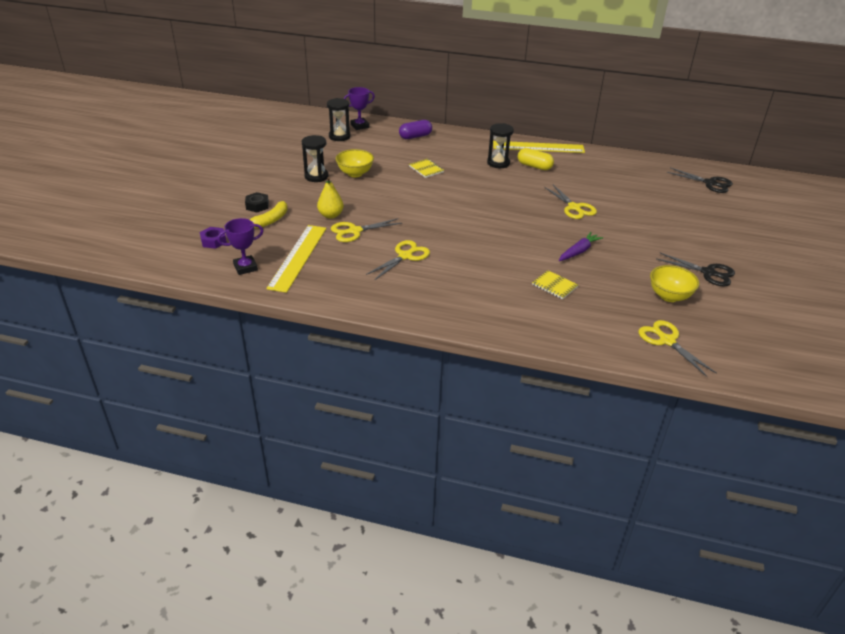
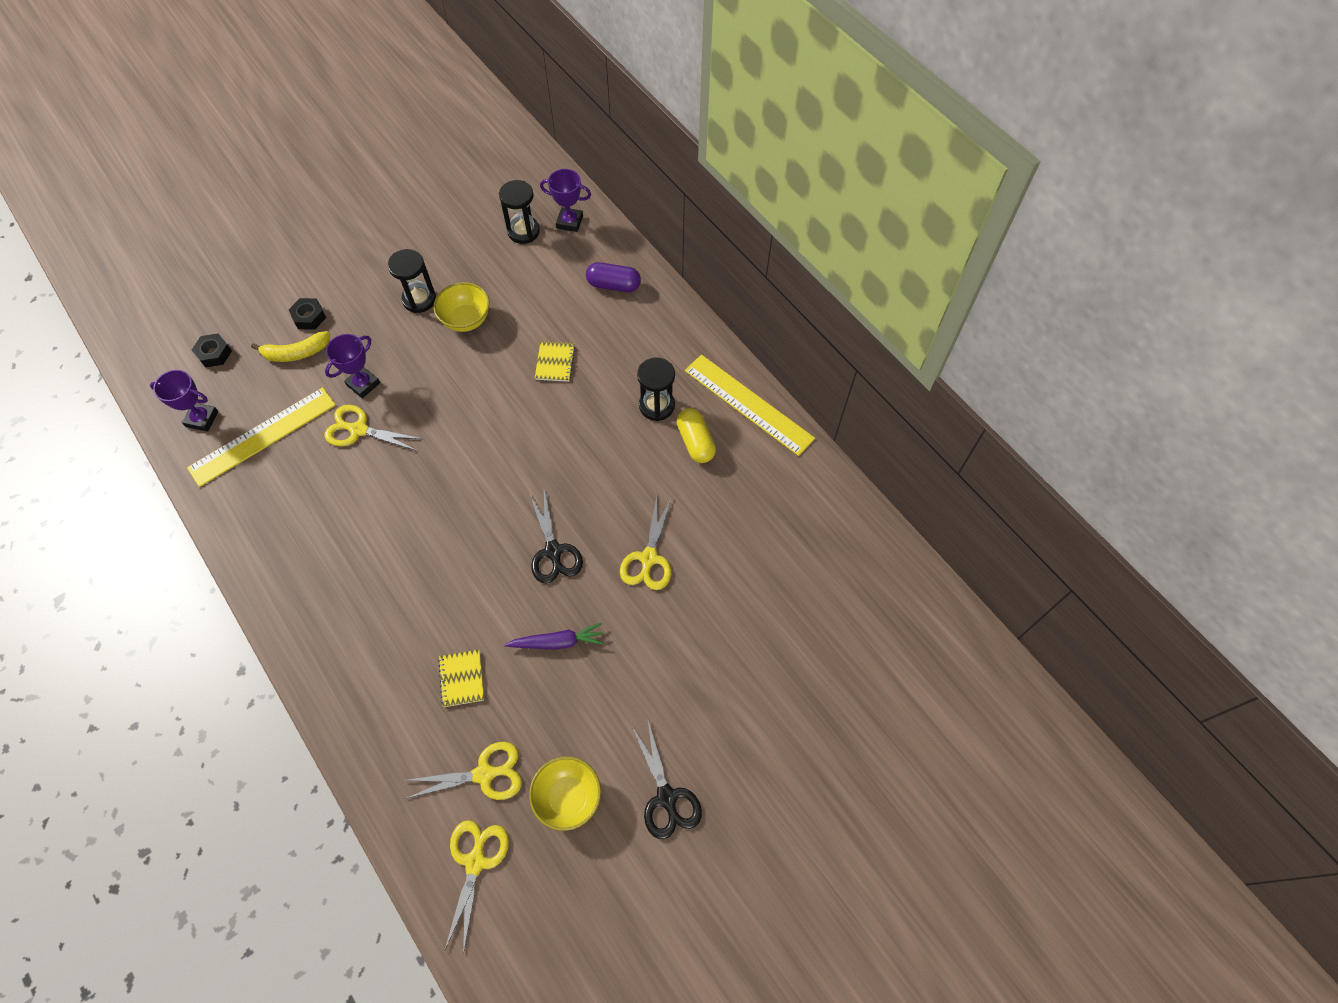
camera: 40 degrees right, 25 degrees up
(213, 241) = (214, 353): purple nut -> black nut
(331, 215) = (363, 384): yellow pear -> purple trophy
(405, 256) = (364, 510): yellow scissors -> yellow scissors (484, 774)
(709, 183) = (899, 637): black scissors -> black scissors (553, 551)

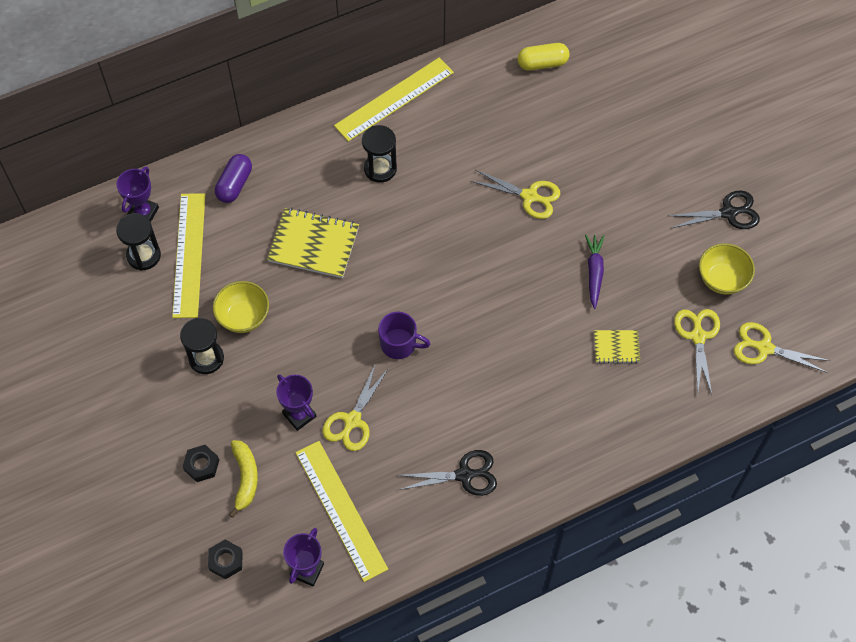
camera: 80 degrees left, 0 degrees up
(447, 457) = (399, 344): none -> purple mug
(529, 265) = (189, 255): none -> yellow ruler
(553, 551) = (510, 267): black scissors -> black scissors (464, 475)
(555, 362) = (313, 244): yellow notebook -> yellow notebook, size x1.82
(695, 442) = (424, 145): yellow capsule -> yellow capsule (542, 63)

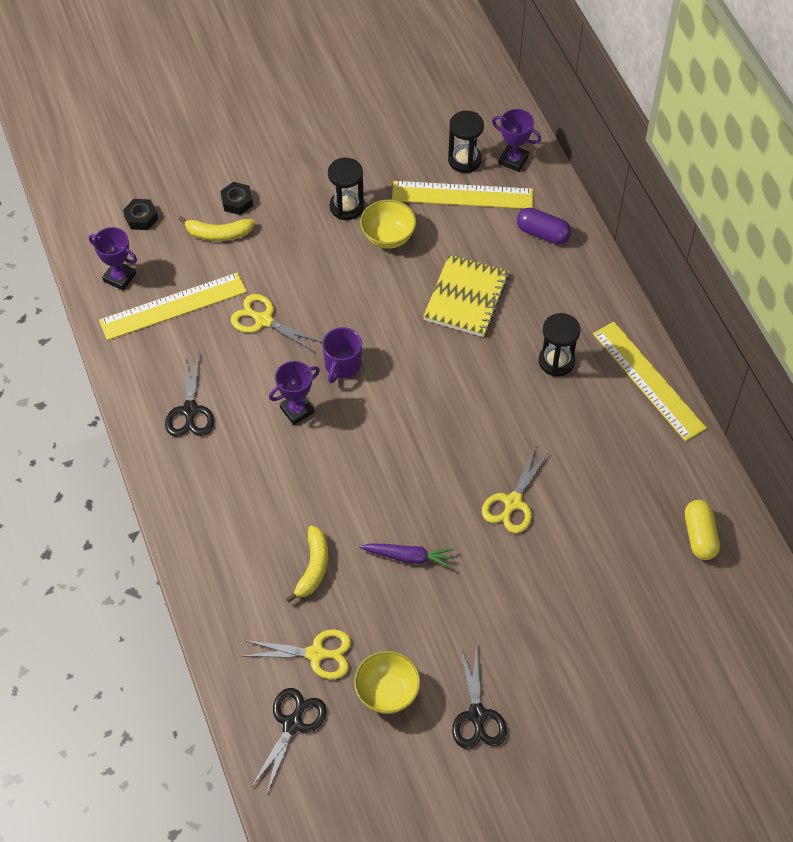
camera: 95 degrees right, 5 degrees down
(299, 415) = (276, 278): purple trophy -> purple trophy (297, 410)
(616, 347) = (313, 567): yellow notebook -> yellow banana
(764, 348) = (292, 724): yellow scissors -> black scissors

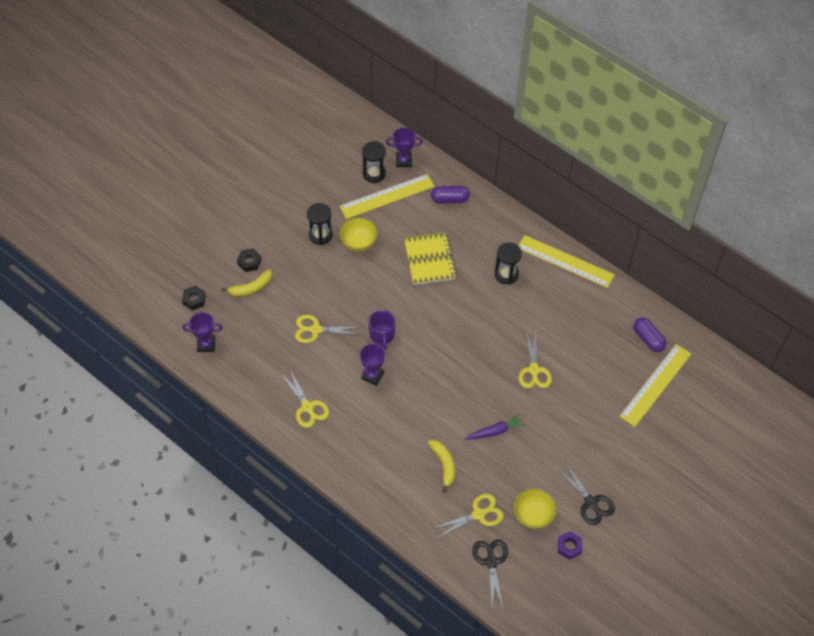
camera: 30 degrees left, 0 degrees up
(173, 306) = (253, 347): yellow ruler -> yellow ruler (655, 385)
(190, 410) = (307, 407): black scissors -> yellow scissors
(409, 759) = (569, 547): none -> purple nut
(699, 536) = (648, 339): yellow capsule -> purple capsule

